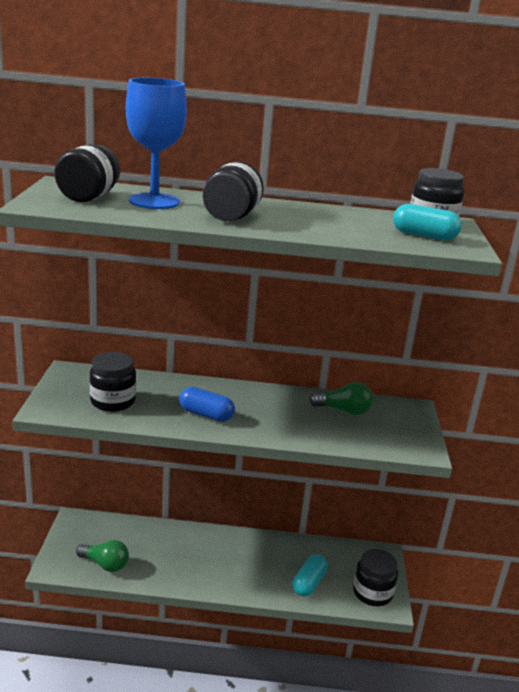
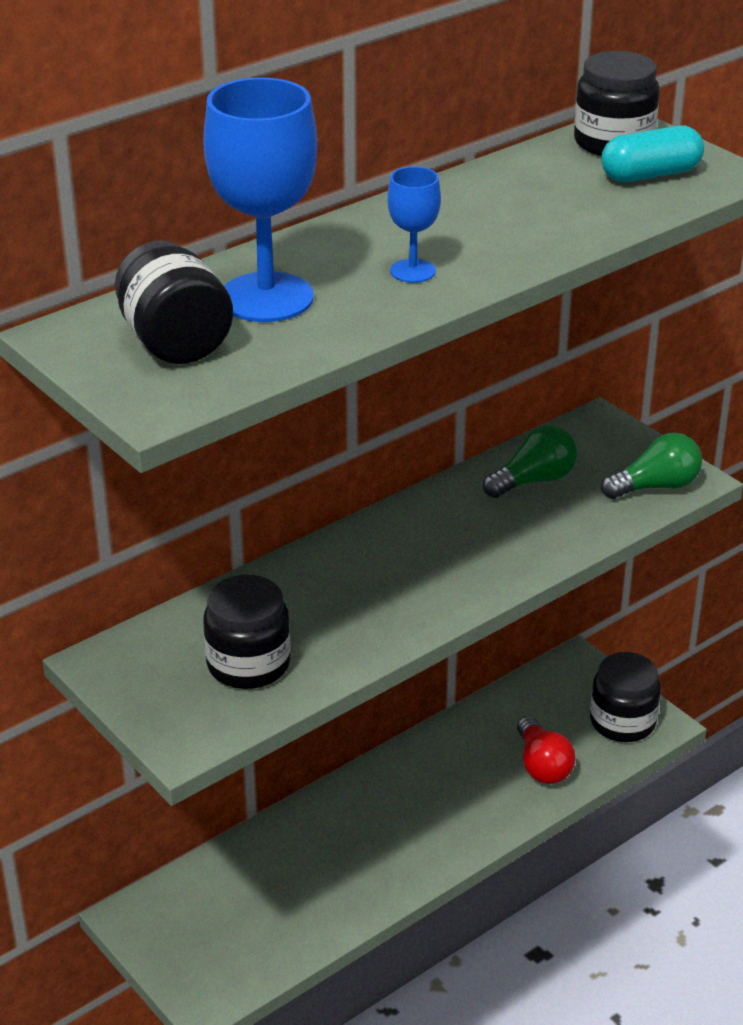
camera: 40 degrees left, 10 degrees up
(105, 564) = (267, 939): green light bulb -> green light bulb (655, 486)
(206, 414) = (394, 600): blue capsule -> none
(231, 217) = (413, 271): black jar -> blue goblet
(309, 583) = (542, 765): turquoise capsule -> red light bulb

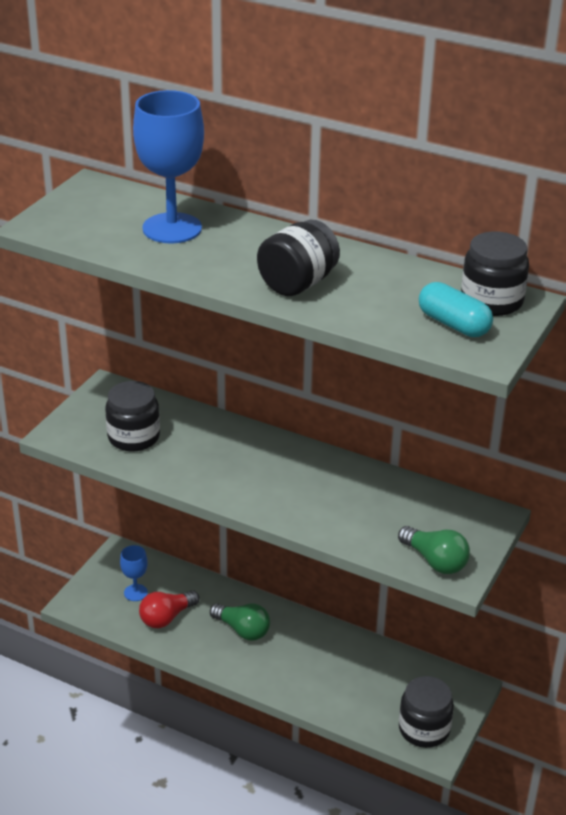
camera: 65 degrees right, 0 degrees up
(175, 343) = (103, 215): black jar -> black jar (297, 283)
(413, 271) = (239, 265): blue goblet -> blue goblet (135, 592)
(533, 480) = (397, 502): green light bulb -> green light bulb (242, 630)
(542, 765) = (351, 697): red light bulb -> red light bulb (167, 617)

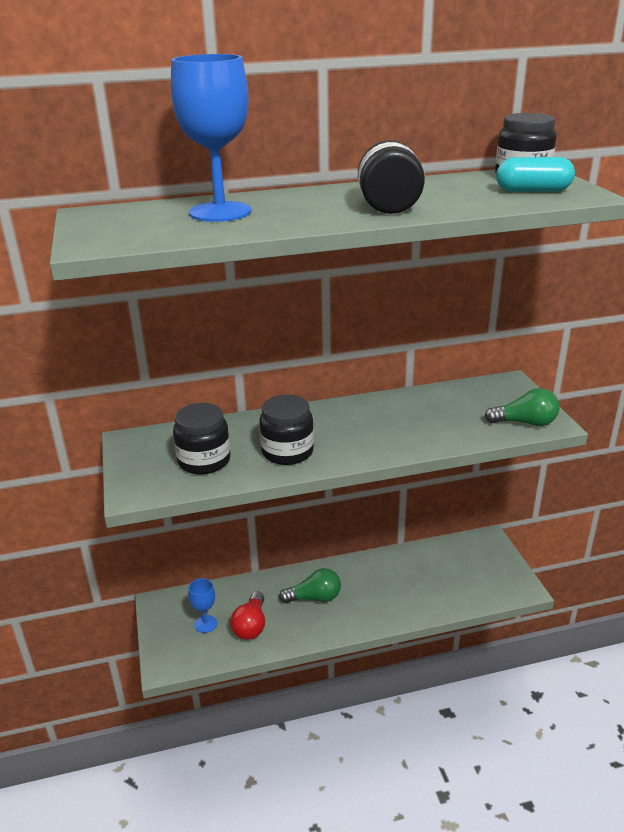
camera: 40 degrees left, 5 degrees down
(424, 729) = (500, 581): black jar -> black jar (287, 452)

